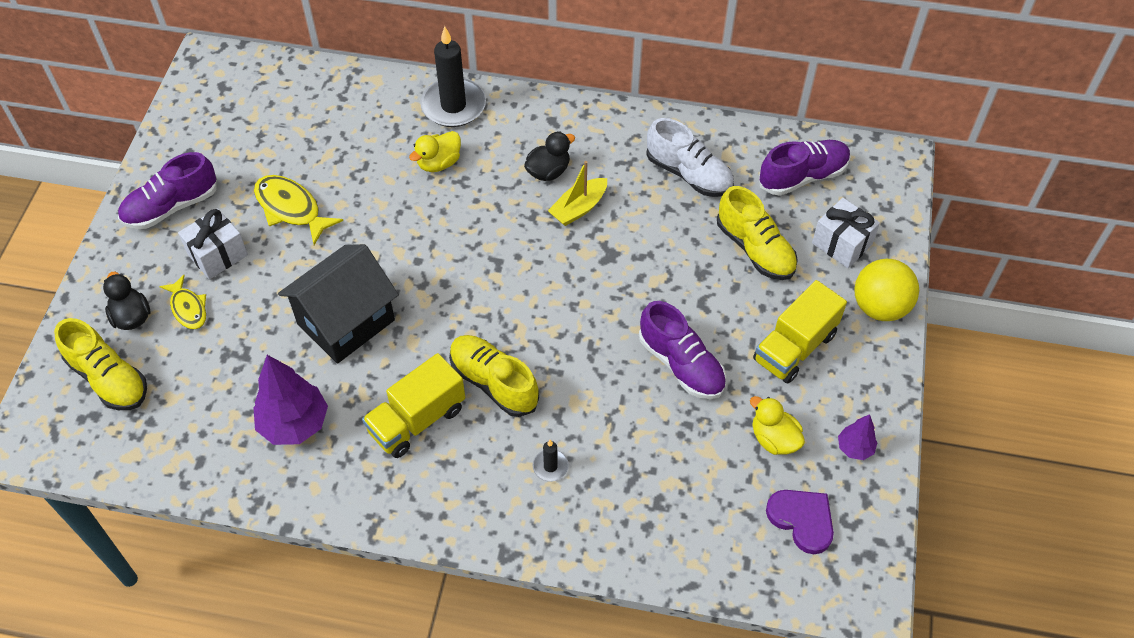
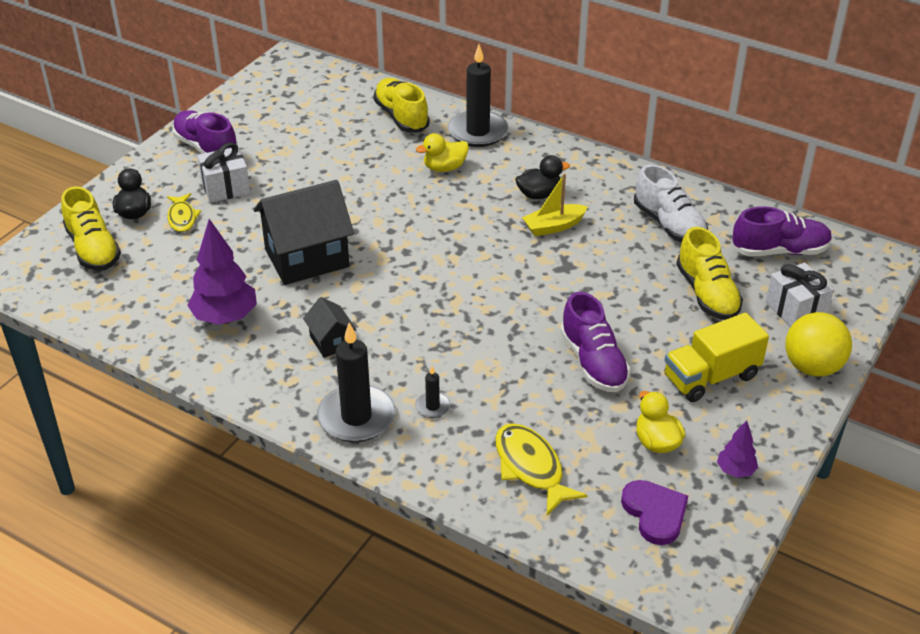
camera: 20 degrees right, 15 degrees down
(171, 207) = (206, 148): purple shoe -> purple shoe turned 60 degrees clockwise
(291, 209) = (302, 171): yellow fish -> yellow fish (530, 467)
(417, 420) = (331, 342): yellow truck -> black house
(481, 503) = (356, 417): none -> black candle
(493, 382) = (413, 332): yellow shoe -> yellow shoe (401, 117)

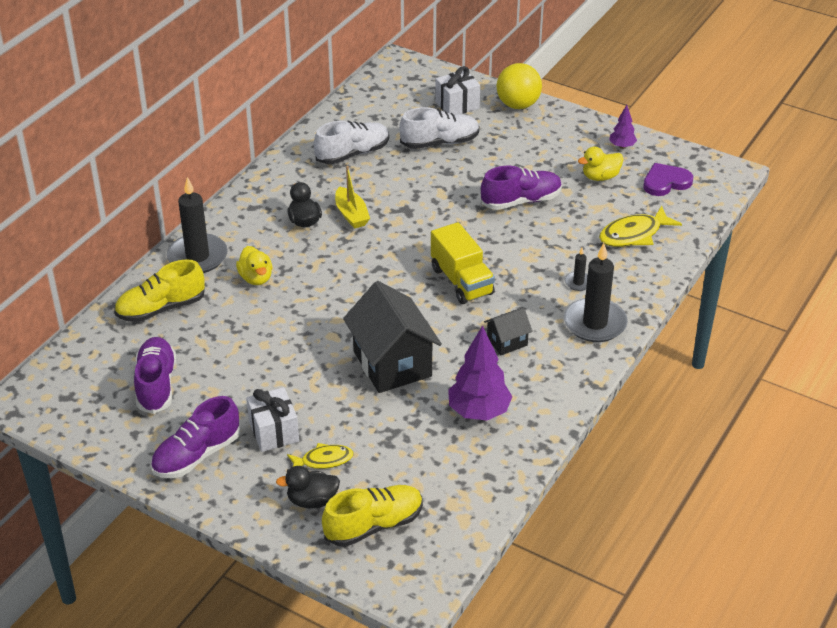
camera: 90 degrees left, 0 degrees up
(707, 294) = (440, 142): yellow shoe -> white shoe
(711, 377) = (532, 148): yellow truck -> yellow truck (461, 281)
(780, 251) = (388, 104): purple shoe -> purple shoe (156, 385)

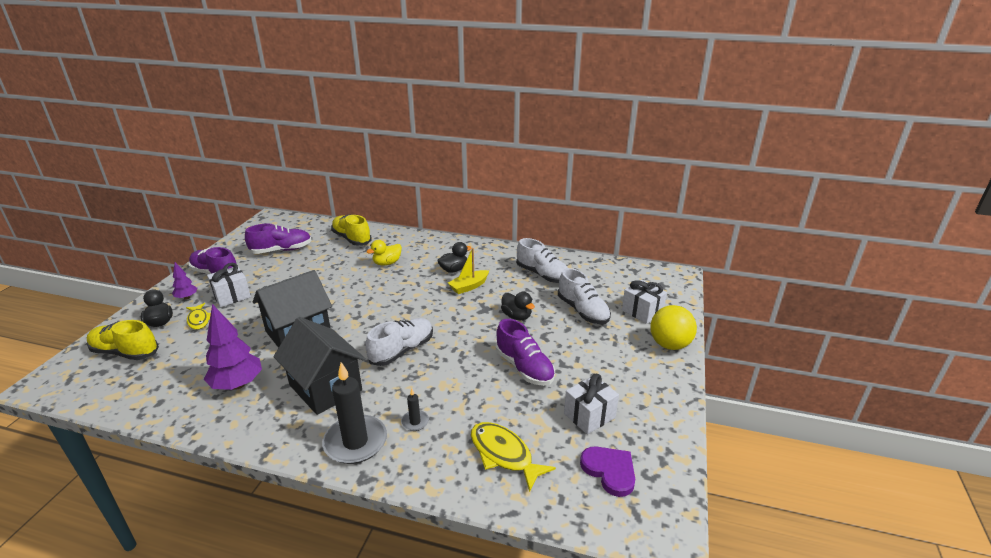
camera: 75 degrees right, 10 degrees down
(197, 257) = (404, 240): black candle -> none
(374, 525) = (125, 352): yellow shoe -> yellow shoe turned 150 degrees clockwise
(430, 189) = (516, 316): none -> black duck
(461, 281) = (402, 350): yellow truck -> white shoe
(507, 342) = (325, 388): black house -> black house, size x2.06
(600, 177) = (589, 415): yellow duck -> white gift
(622, 146) = (652, 425): purple tree -> purple tree (187, 297)

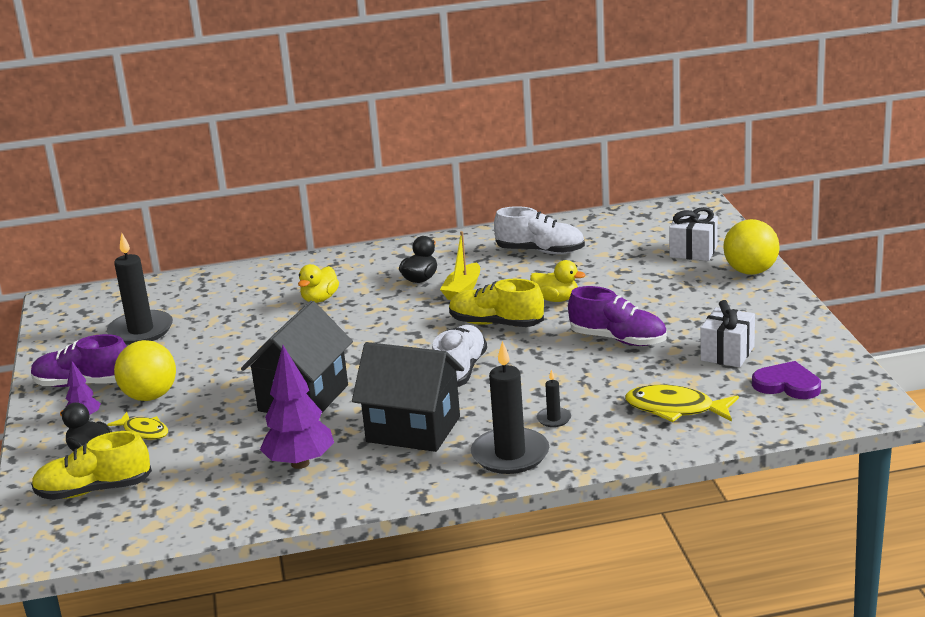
camera: 25 degrees left, 5 degrees down
(232, 296) = (150, 396): white gift -> yellow ball
(281, 250) = (141, 331): purple shoe -> black candle
(351, 239) = (228, 289): yellow shoe -> yellow shoe (496, 324)
(516, 316) = (556, 299): black duck -> yellow duck
(583, 311) = (627, 271): white shoe -> none

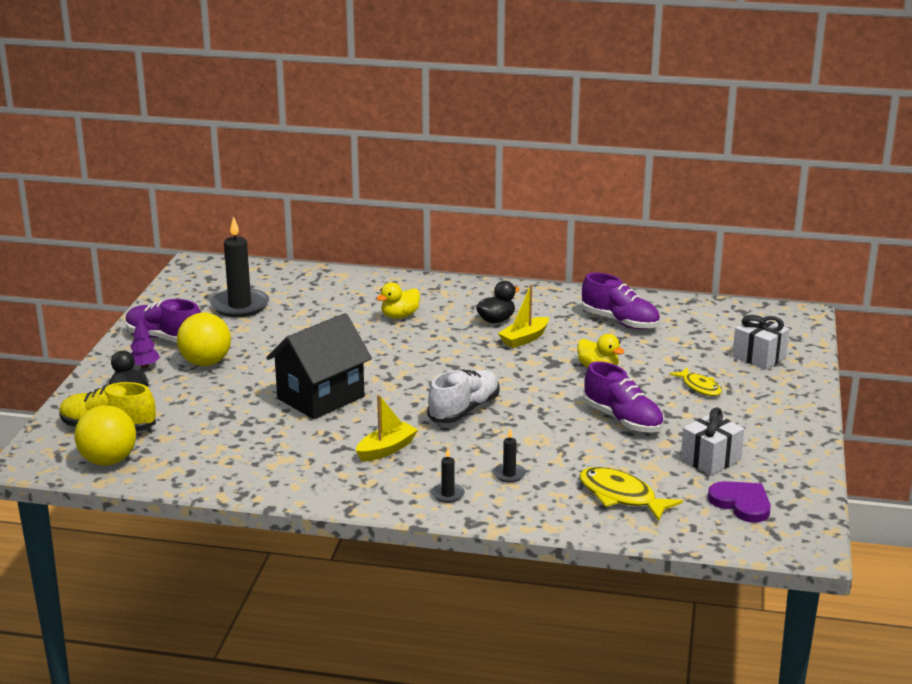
camera: 20 degrees right, 0 degrees up
(144, 431) = (179, 390): yellow fish -> yellow fish (699, 387)
(300, 463) = (276, 451): purple tree -> none
(413, 429) = (386, 449): black house -> yellow boat
(496, 324) = (528, 377): yellow shoe -> none
(510, 455) = (448, 494): black candle -> black candle, size x0.46
(540, 251) = (620, 321): white shoe -> purple shoe
(750, 271) = (797, 390): yellow ball -> yellow ball (108, 461)

